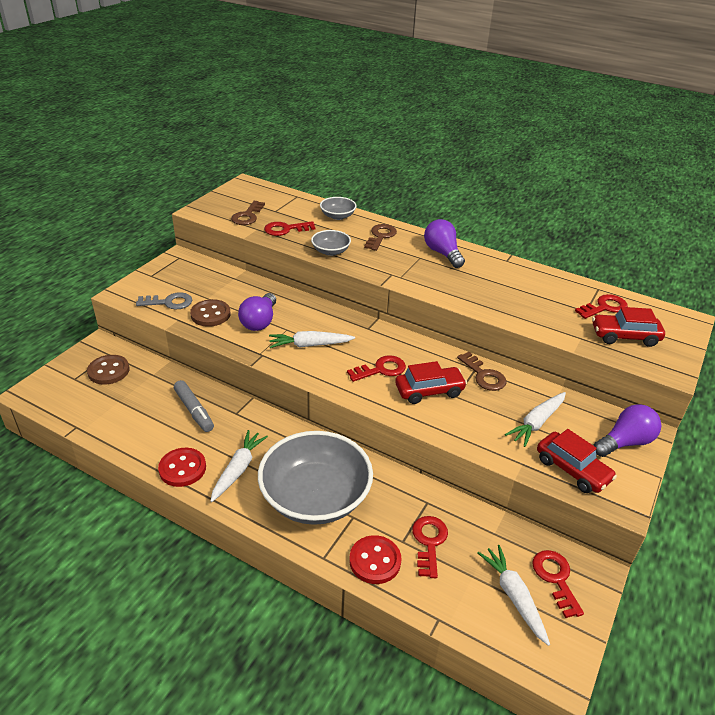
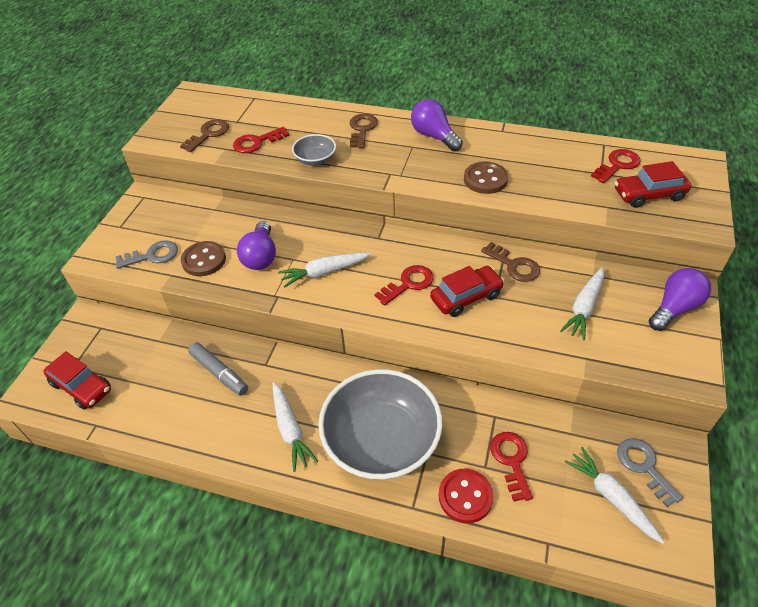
camera: 10 degrees left, 10 degrees up
(108, 371) = (108, 348): brown button -> brown button (485, 179)
(182, 468) = (231, 444): red button -> none
(238, 469) = (290, 430): white carrot -> white carrot turned 150 degrees clockwise
(247, 216) = (208, 134): brown key -> brown key turned 150 degrees counterclockwise
(337, 216) = (307, 114): grey bowl -> none
(555, 578) = (644, 467): red key -> grey key
(572, 469) = (635, 352): red car -> red car (82, 386)

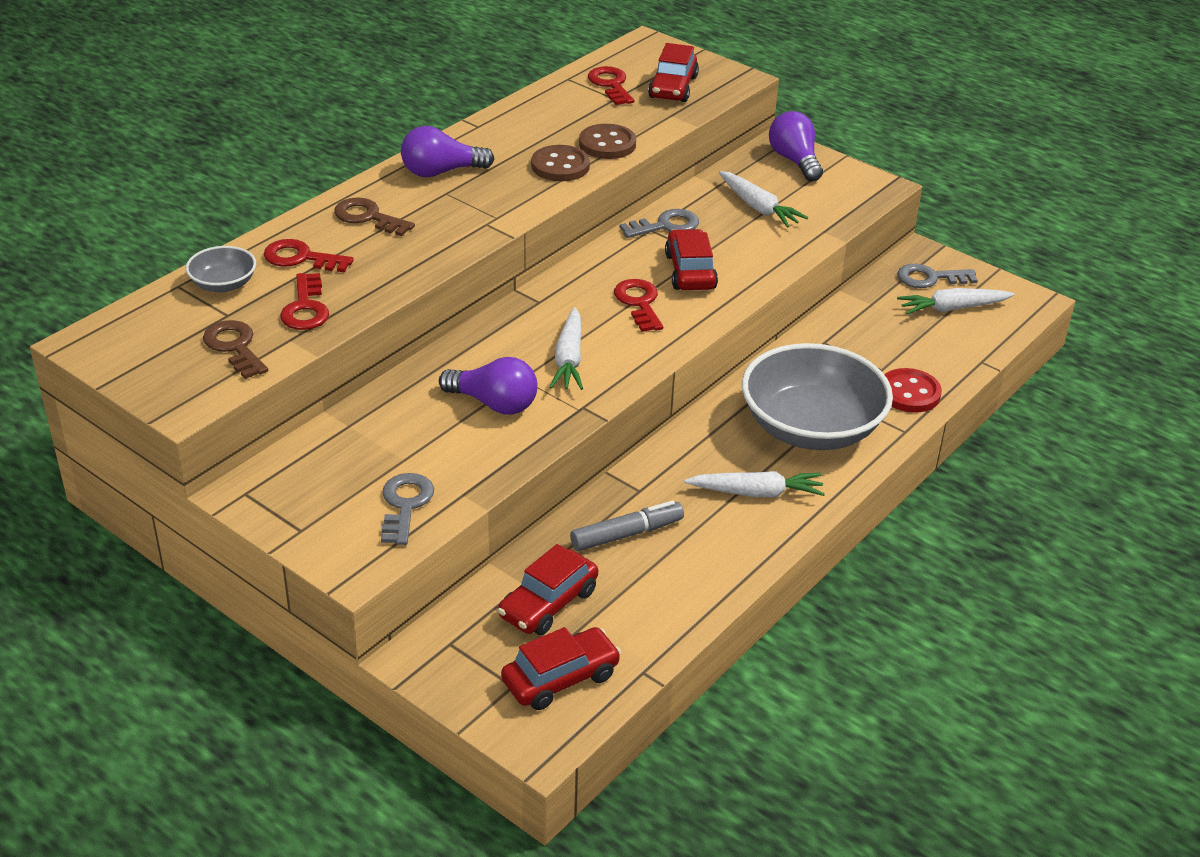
camera: 70 degrees left, 10 degrees down
(144, 358) = (548, 604): none -> red car
(204, 260) = (458, 456): brown button -> brown button (607, 144)
(315, 159) = (399, 269): grey bowl -> grey bowl (223, 284)
(511, 461) = (883, 350): red key -> red key (301, 258)
(514, 265) = (665, 225): brown key -> grey key

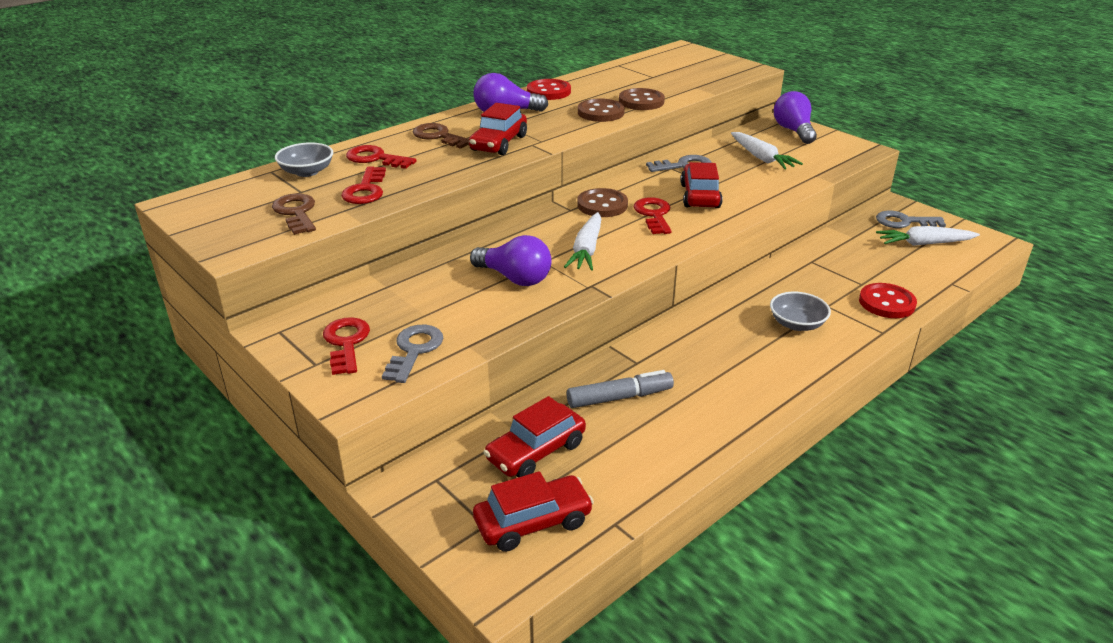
camera: 10 degrees right, 5 degrees down
(487, 132) = (548, 92): none -> red button
(576, 292) = (602, 205): none -> brown button
(611, 85) = (651, 69): red key -> red key (346, 343)
(673, 87) = (699, 72): red car -> red car (499, 143)
(756, 493) = (743, 372): white carrot -> none
(811, 428) = (797, 324): grey bowl -> grey bowl, size x0.45

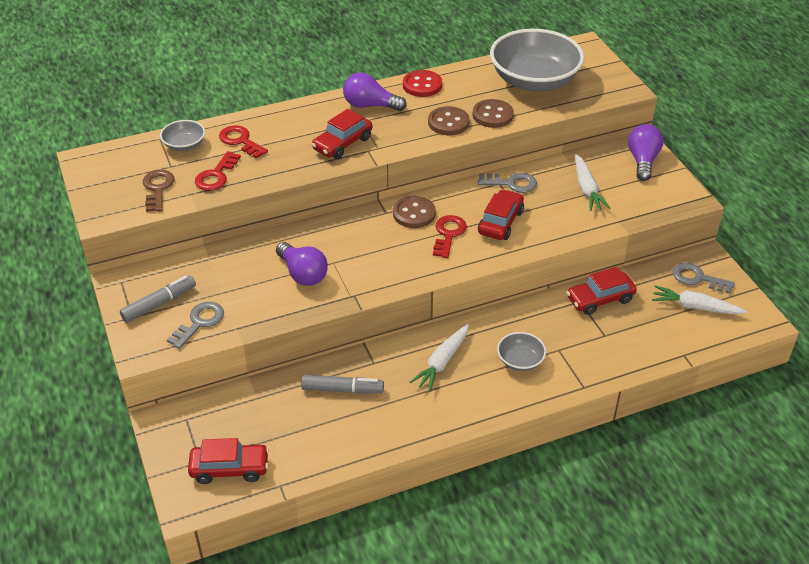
camera: 20 degrees right, 10 degrees up
(346, 343) = (159, 304): red key -> grey marker
(439, 136) = (301, 125): brown key -> none
(536, 452) = (260, 417): red car -> red car (600, 299)
(586, 250) = (372, 259): white carrot -> white carrot (442, 362)
(659, 74) = (534, 81): none -> grey bowl
(886, 303) = (610, 360): red button -> none

